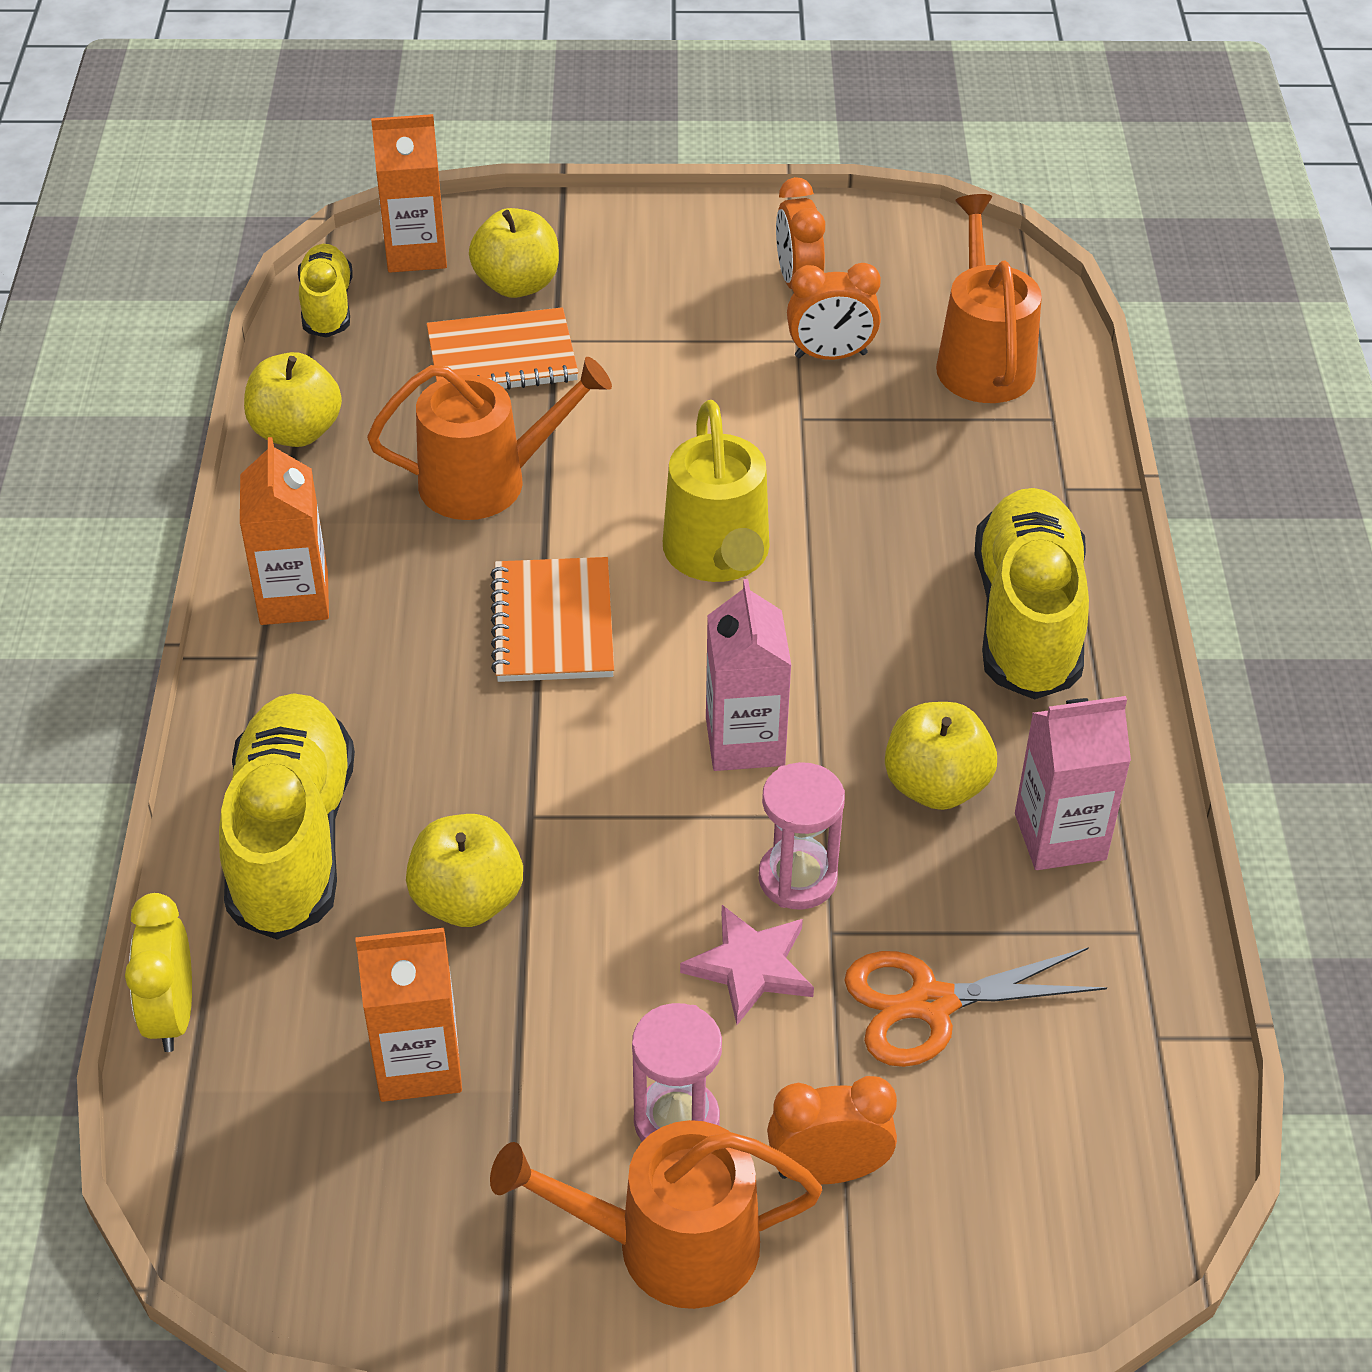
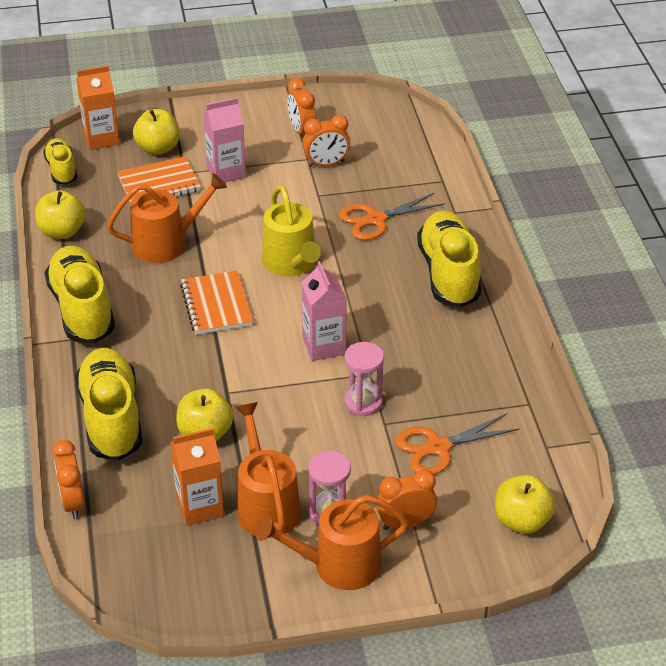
camera: 10 degrees left, 5 degrees down
(172, 1014) = (72, 503): yellow clock -> orange clock
(294, 598) = (82, 309): orange carton -> yellow shoe
(750, 967) = (349, 443): pink star -> none
(903, 483) = (375, 219): none -> orange scissors
(935, 786) = (420, 353): yellow apple -> yellow apple (521, 521)
(982, 360) = (402, 158): orange watering can -> orange watering can (266, 506)
(1060, 836) = (484, 368): pink carton -> pink carton (226, 172)

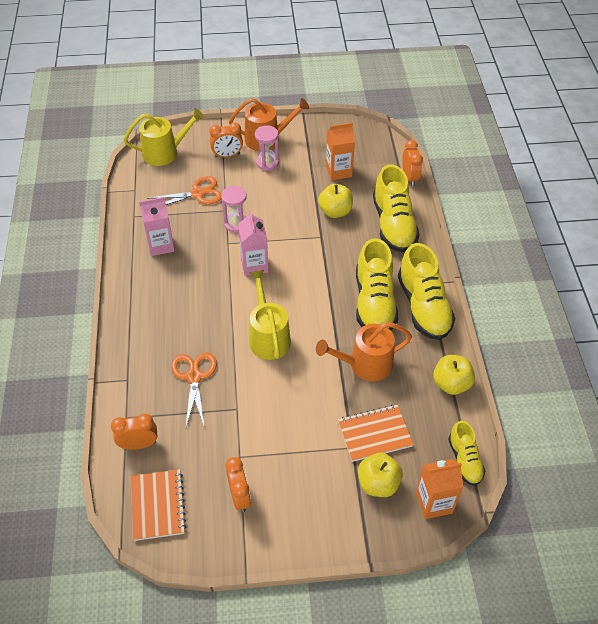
camera: 175 degrees left, 10 degrees up
(216, 305) = (326, 303): orange notebook -> orange notebook (158, 505)
(226, 172) = (315, 444): pink carton -> pink carton (160, 245)
(266, 506) = (301, 169): orange watering can -> none
(326, 164) = (223, 448): orange clock -> orange clock (139, 444)
(375, 219) = (194, 377): orange scissors -> orange scissors turned 75 degrees counterclockwise
(449, 274) = (152, 318): yellow shoe -> yellow shoe (374, 302)
(521, 521) = (164, 152): yellow apple -> yellow watering can

